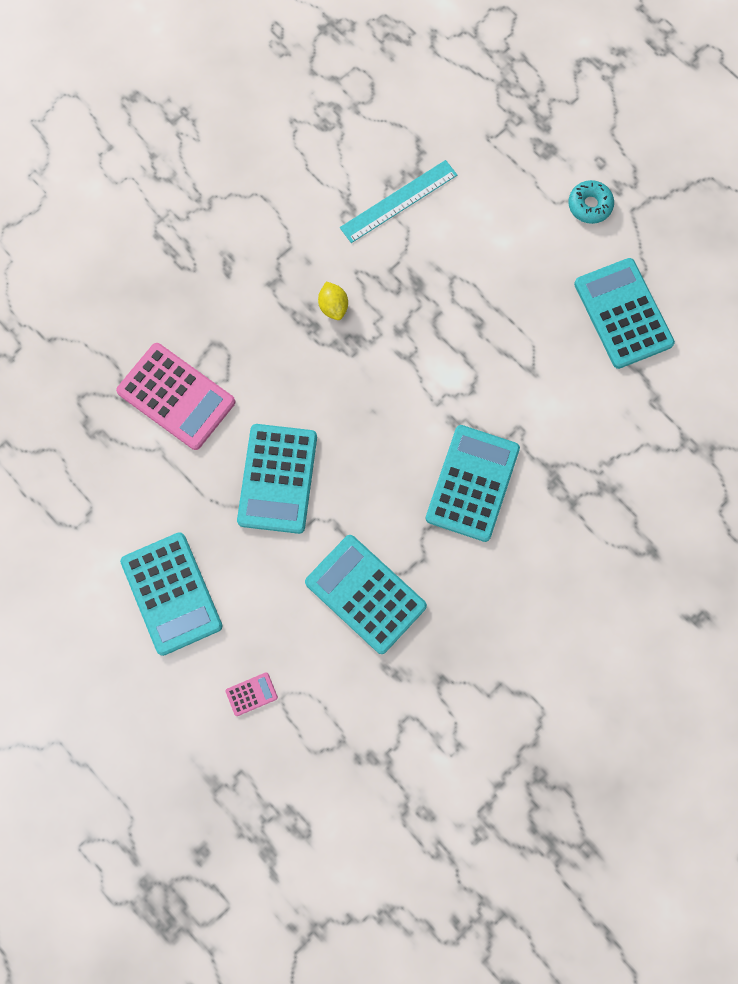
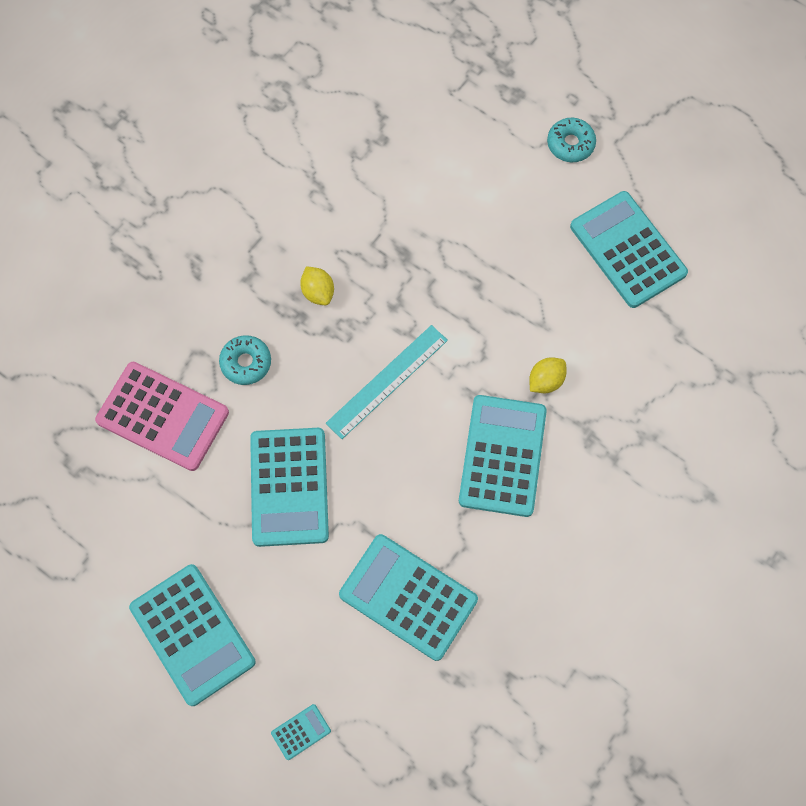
camera: 10 degrees left, 5 degrees down
(251, 694) = (301, 732): pink calculator -> turquoise calculator
(258, 360) = (246, 363): none -> turquoise donut
(398, 201) = (368, 171): turquoise ruler -> turquoise ruler (387, 381)
(524, 422) = (545, 381): none -> yellow lemon

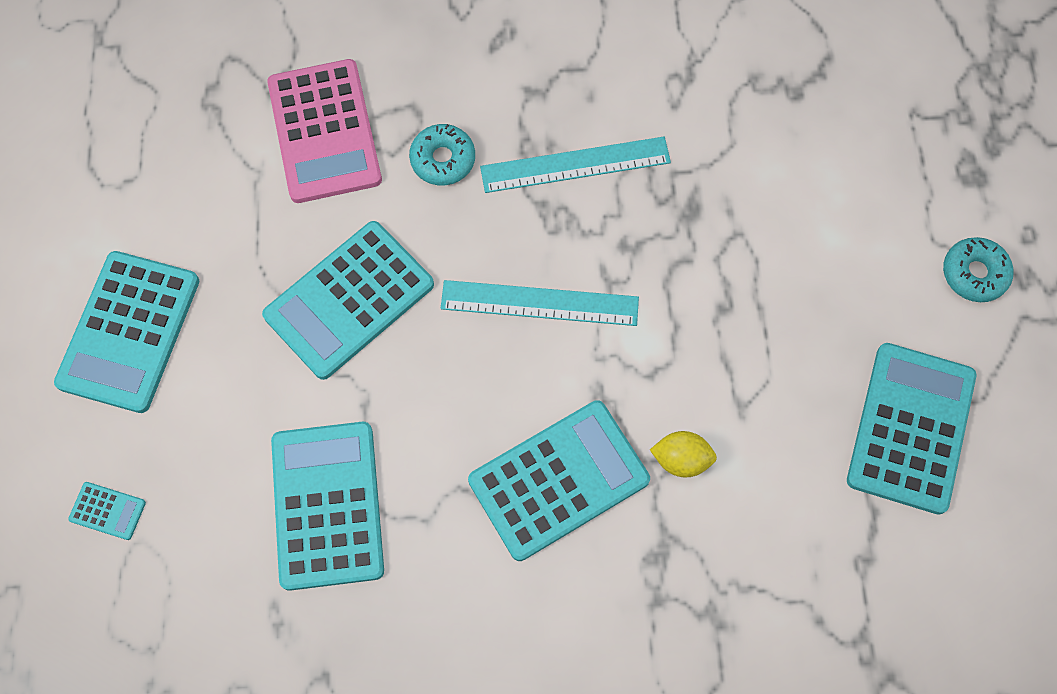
camera: 50 degrees right, 0 degrees up
(318, 292) = (575, 165): yellow lemon -> turquoise ruler

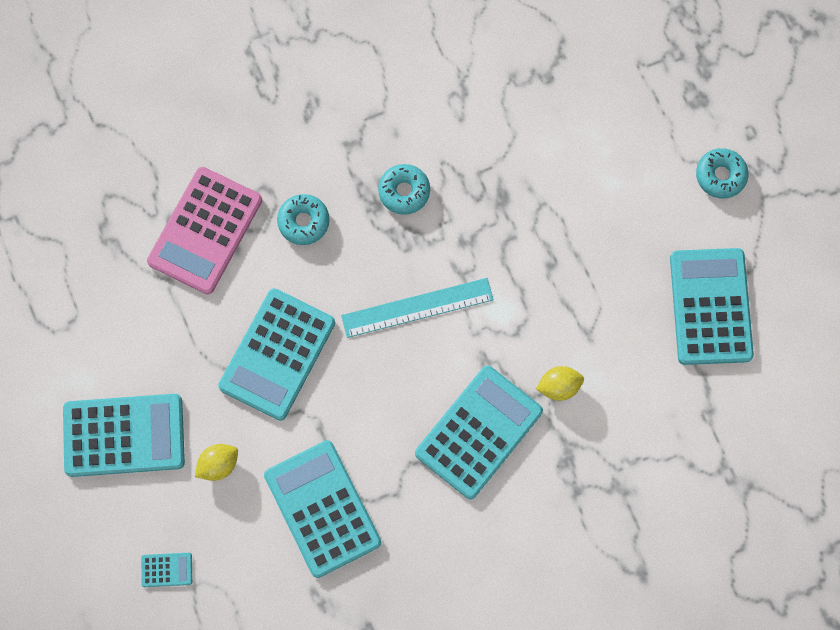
camera: 20 degrees left, 5 degrees up
(129, 331) = (124, 436): turquoise calculator -> turquoise calculator turned 90 degrees counterclockwise
(224, 405) = (218, 464): none -> yellow lemon
(324, 132) = (205, 231): pink calculator -> pink calculator turned 60 degrees clockwise
(575, 165) = (404, 191): turquoise ruler -> turquoise donut

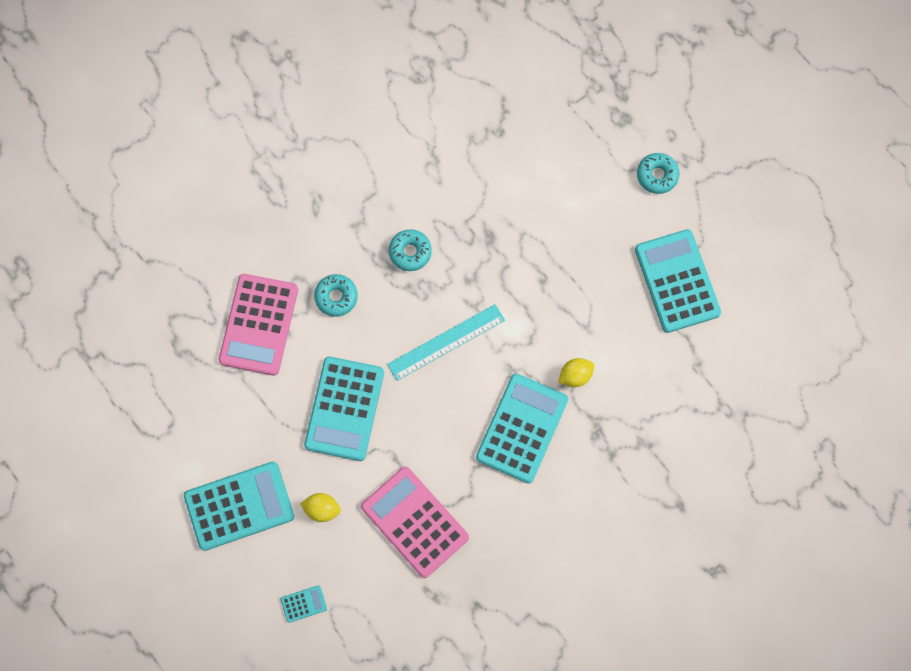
camera: 15 degrees left, 0 degrees up
(218, 464) = (322, 509): yellow lemon -> yellow lemon turned 60 degrees clockwise
(322, 508) = (415, 522): turquoise calculator -> pink calculator

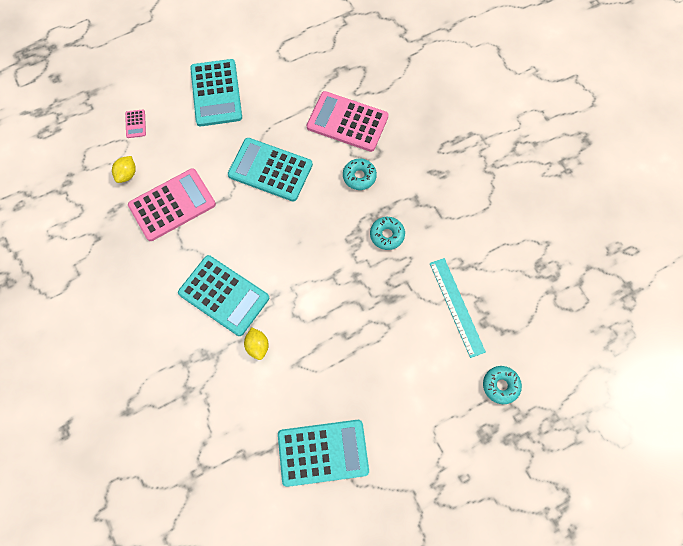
camera: 100 degrees right, 5 degrees down
(303, 604) = (135, 124): turquoise calculator -> pink calculator
(322, 509) = (199, 144): yellow lemon -> yellow lemon (127, 174)
(446, 342) = (307, 250): turquoise ruler -> turquoise ruler (456, 306)
(657, 175) = (426, 455): turquoise donut -> turquoise donut (500, 385)

